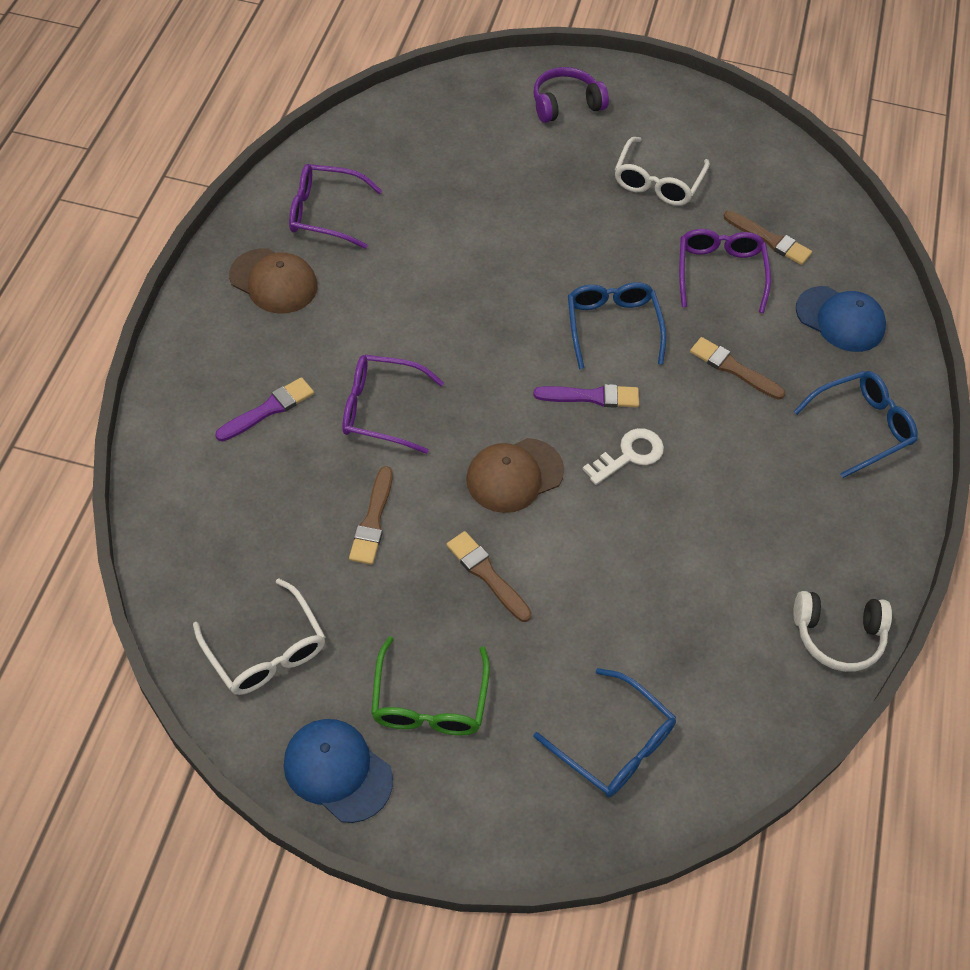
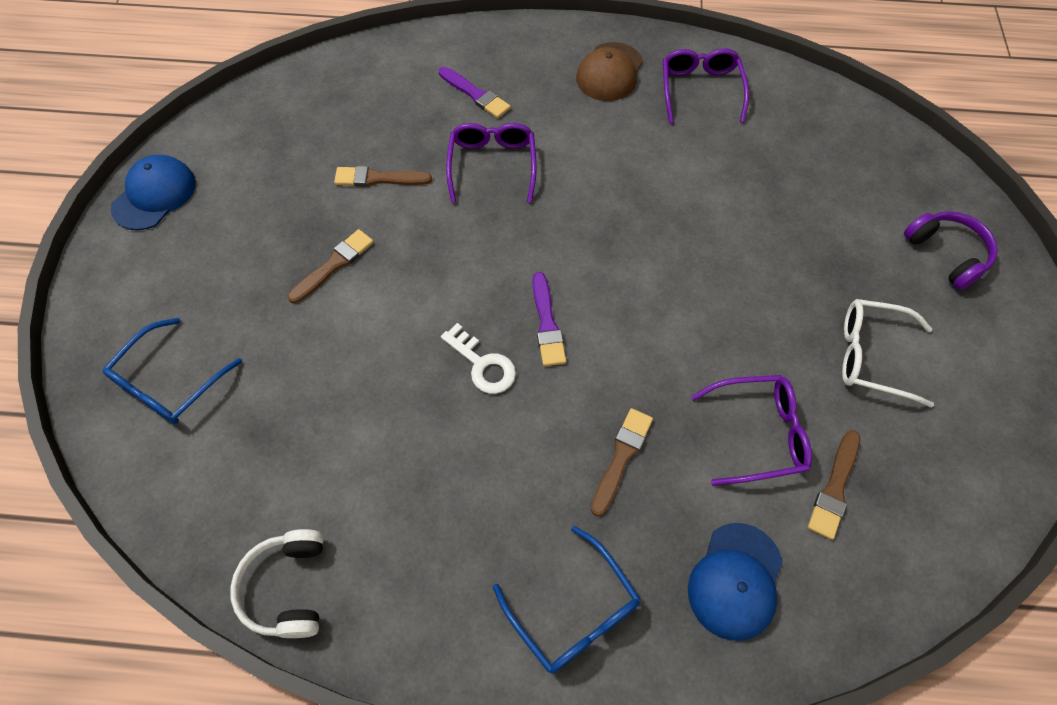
camera: 85 degrees right, 5 degrees up
(266, 650) = (255, 135): white glasses -> none
(429, 701) = (212, 242): green glasses -> none
(514, 475) = (441, 271): brown cap -> none
(612, 327) = (642, 332): blue glasses -> none

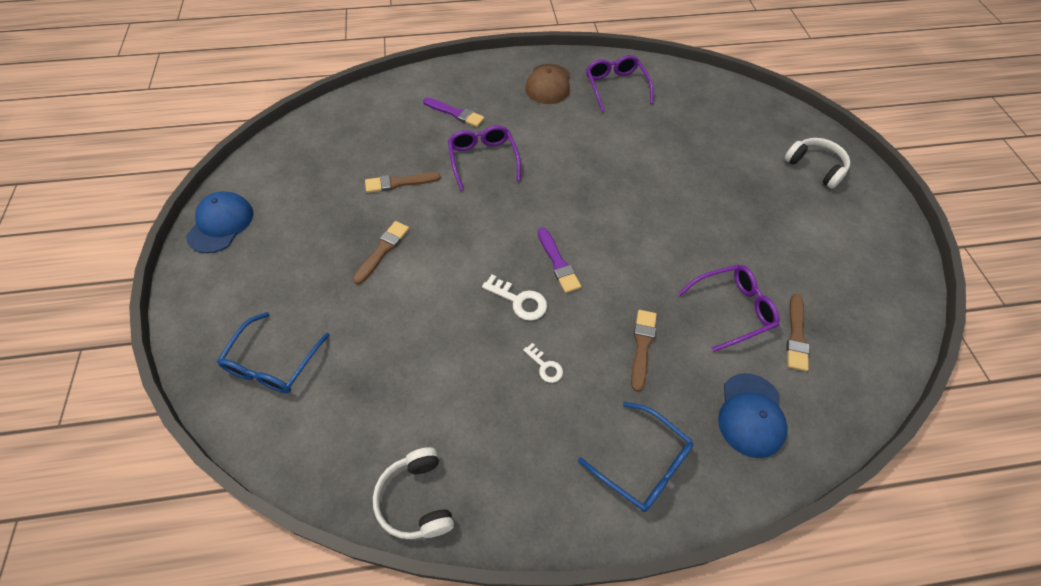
camera: 15 degrees left, 5 degrees down
(489, 457) = (545, 366): none -> white key
(872, 356) = (790, 242): white glasses -> none
(946, 254) = (815, 167): purple headphones -> white headphones

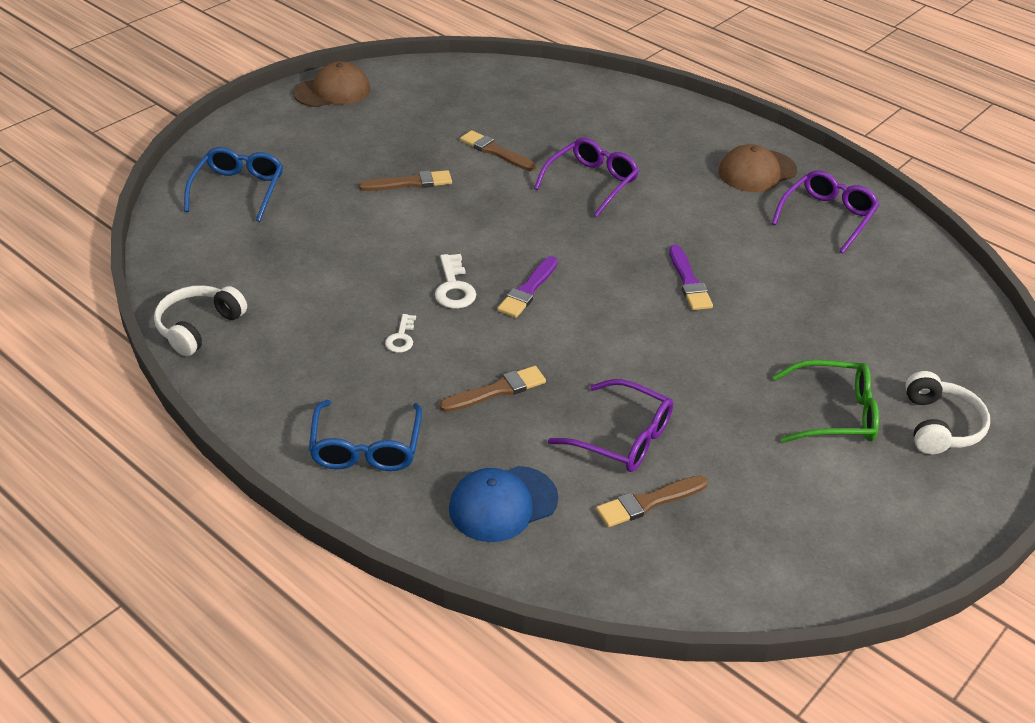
camera: 50 degrees right, 15 degrees down
(220, 224) = (332, 91): blue cap -> brown cap
(273, 363) = (238, 190): blue glasses -> blue glasses turned 120 degrees clockwise
(455, 113) = (626, 137): purple brush -> purple brush (689, 282)
(778, 200) = (834, 413): none -> green glasses

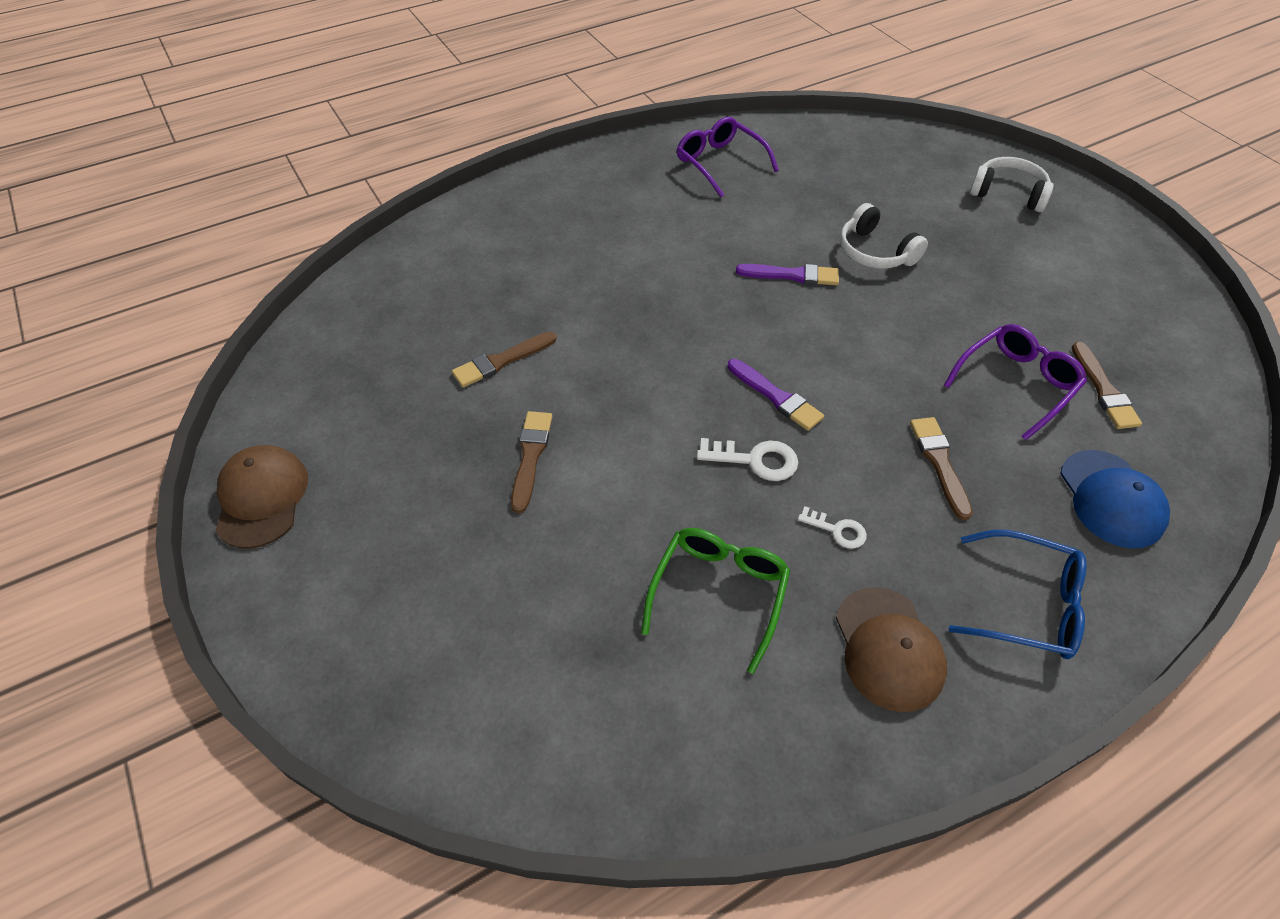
camera: 70 degrees left, 10 degrees up
(199, 327) = (773, 765): white headphones -> white headphones (875, 252)
(238, 190) = (458, 663): blue glasses -> none
(591, 183) = (601, 298): purple glasses -> none
(757, 171) = (632, 182): brown cap -> brown cap (888, 648)
(834, 413) = (990, 243): green glasses -> green glasses (719, 593)

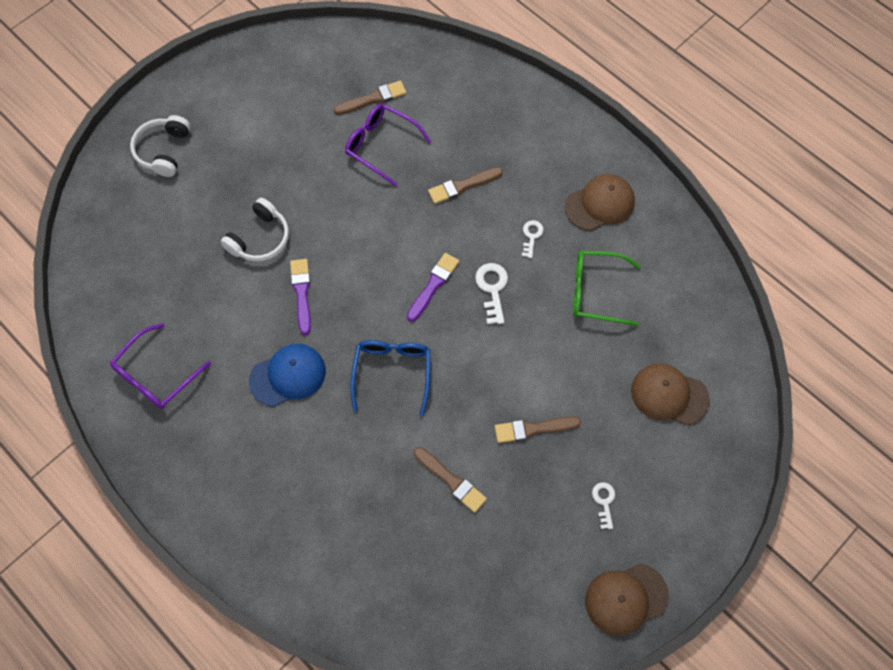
camera: 105 degrees left, 15 degrees up
(394, 509) = (604, 502): none -> white key
(509, 645) = (669, 395): none -> brown cap
(1026, 604) = (549, 141): blue glasses -> blue glasses (392, 373)
(1111, 499) = (462, 99): blue cap -> blue cap (288, 375)

